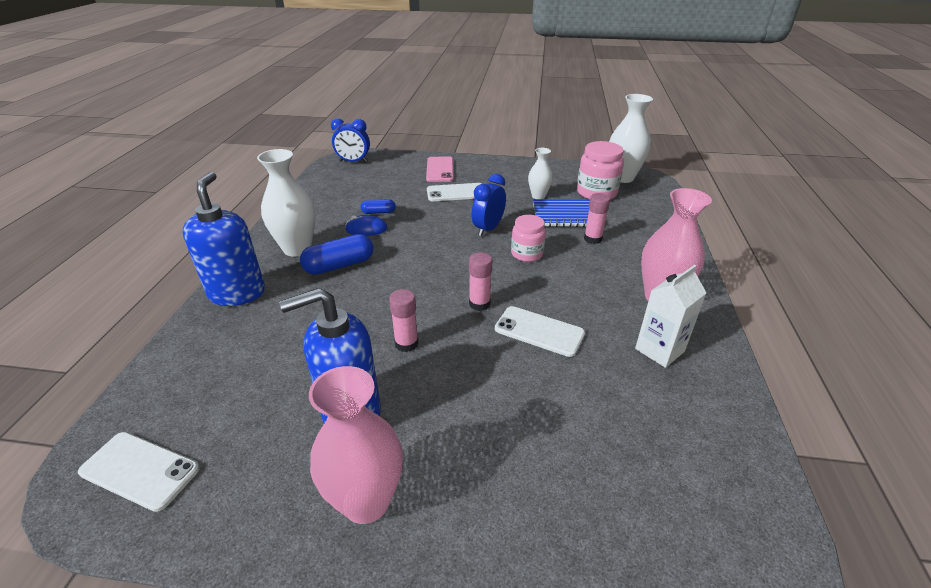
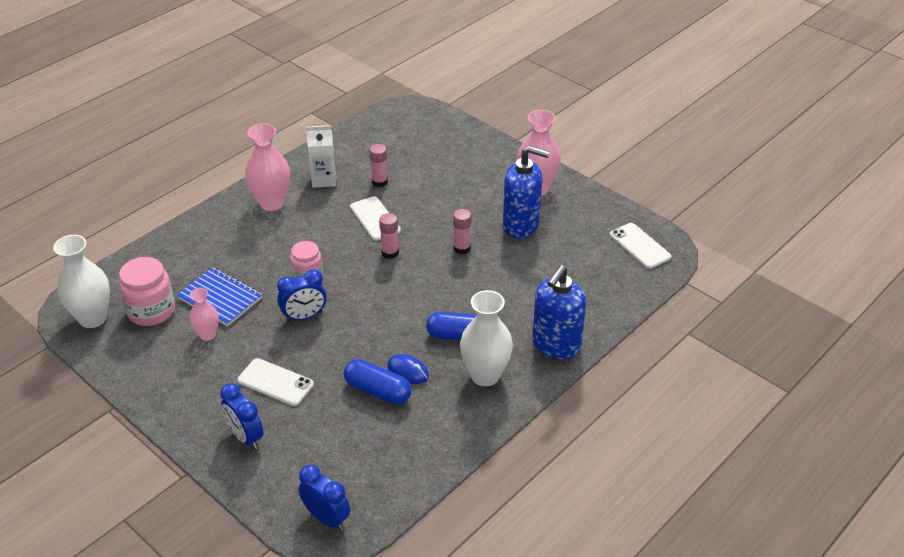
camera: 145 degrees left, 5 degrees up
(378, 212) = (378, 391): blue capsule -> blue capsule, size x1.81
(440, 169) = (245, 437): pink phone -> blue clock
(538, 196) = (207, 335): white vase -> pink vase
(592, 239) = (239, 264): pink glue stick -> pink glue stick (379, 182)

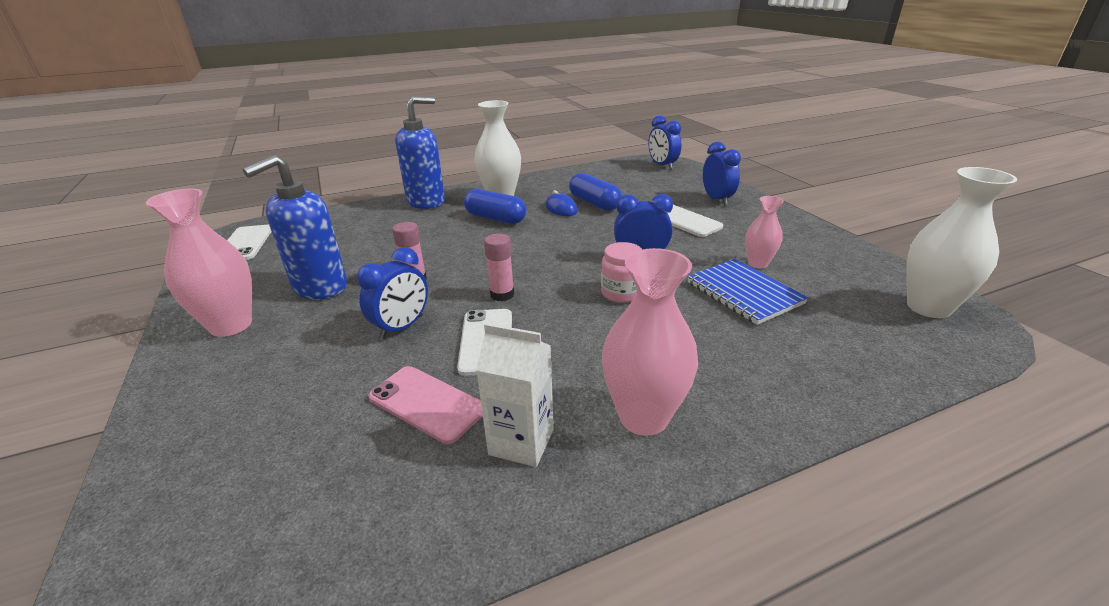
camera: 155 degrees left, 10 degrees down
(151, 311) = (841, 298): pink jar -> none
(379, 182) = (427, 403): pink glue stick -> pink phone
(433, 214) = (402, 327): none -> blue clock
(521, 226) = (320, 287): blue soap dispenser -> blue soap dispenser turned 90 degrees counterclockwise

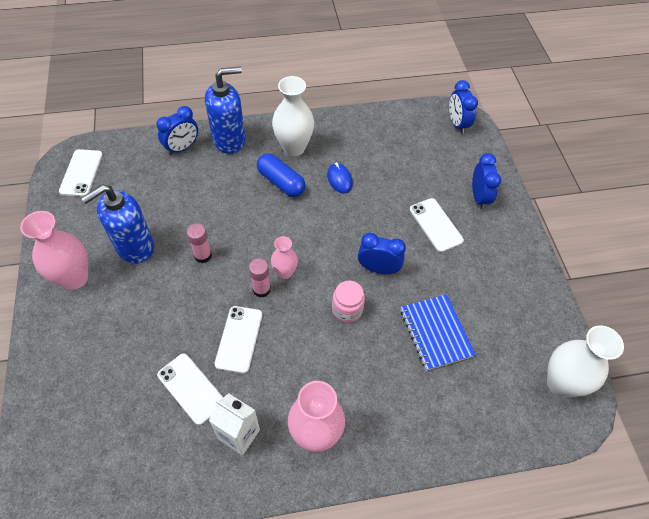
camera: 10 degrees right, 25 degrees up
(402, 327) = (186, 309): blue clock -> blue clock (182, 148)
(427, 403) = (191, 388): pink phone -> white phone
(594, 203) = (370, 178): blue capsule -> none
(758, 263) = (465, 299): pink vase -> pink vase (285, 272)

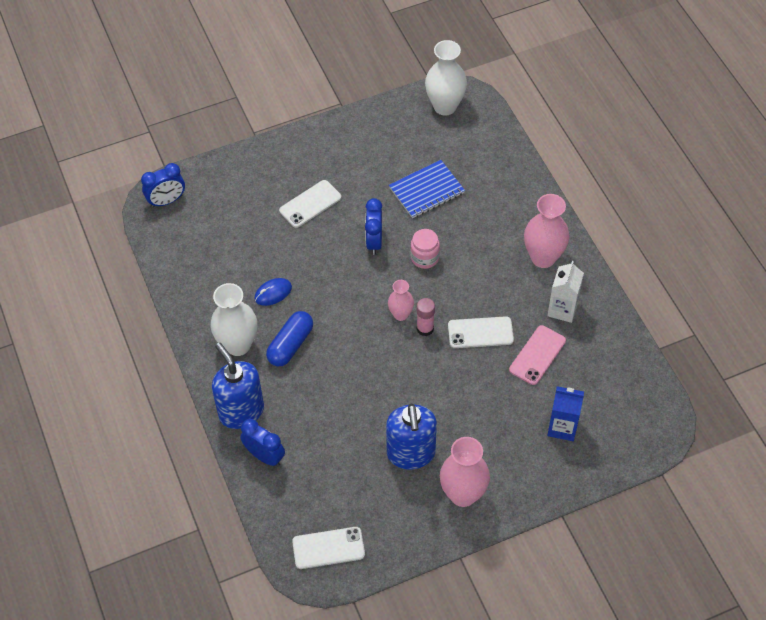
camera: 100 degrees left, 0 degrees up
(97, 388) = (562, 427): none -> blue carton
(135, 247) = (411, 453): blue soap dispenser -> blue soap dispenser turned 45 degrees clockwise
(191, 388) = (537, 355): white phone -> pink phone
(203, 256) = (402, 388): pink glue stick -> none
(479, 197) = (266, 173): blue clock -> none

